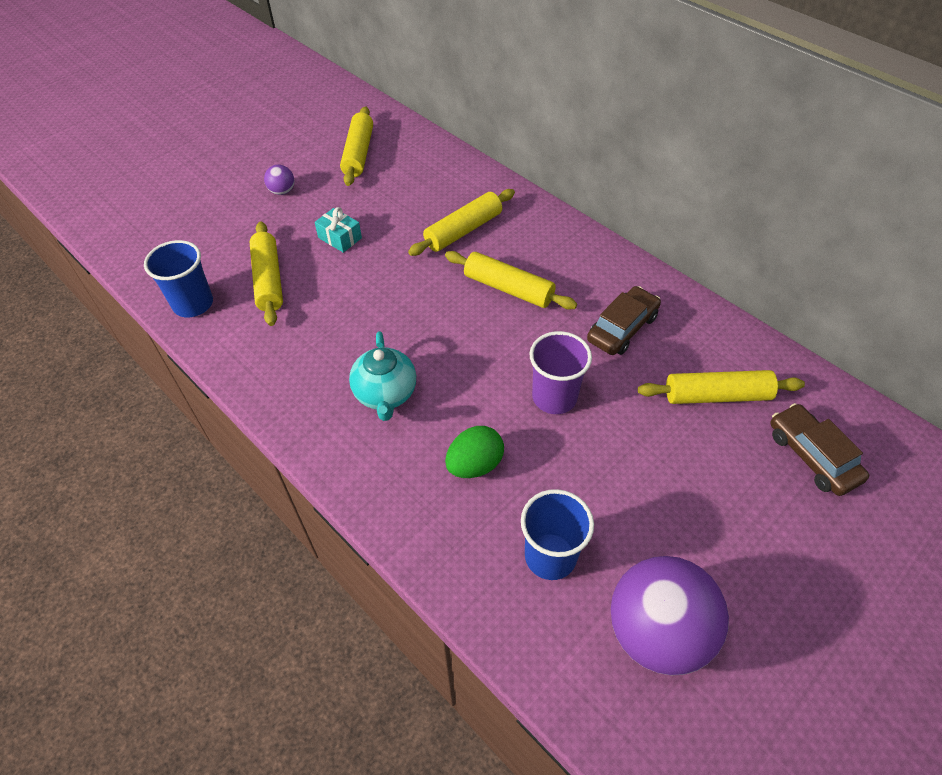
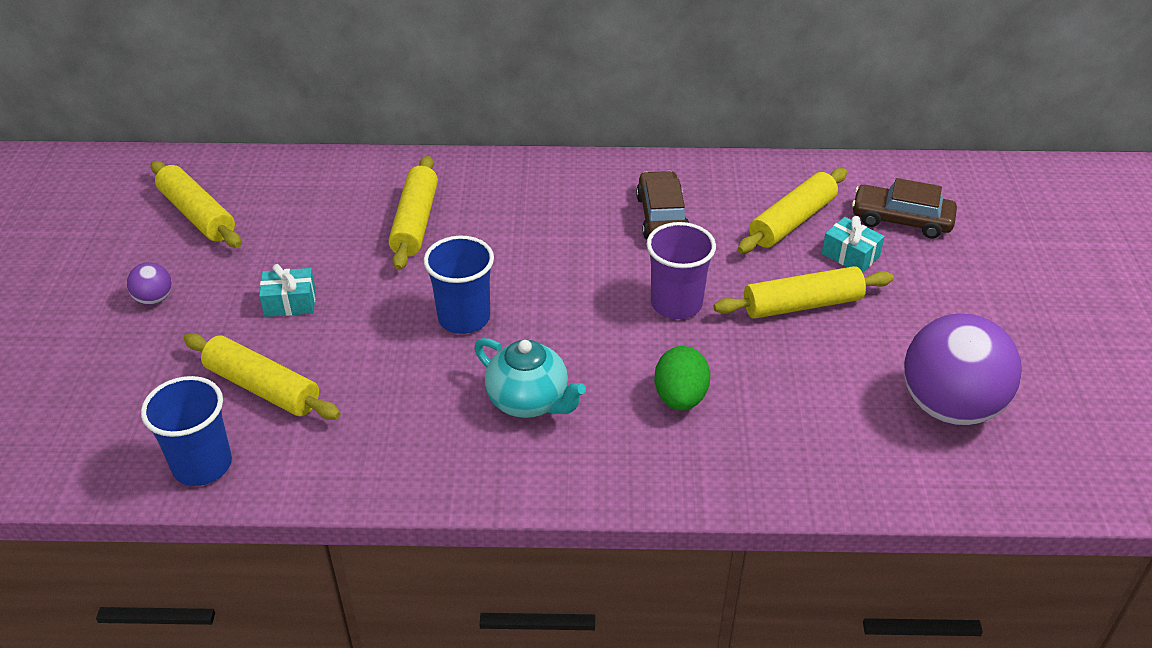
camera: 45 degrees left, 10 degrees down
(508, 289) = (525, 245): yellow rolling pin -> yellow rolling pin (802, 305)
(550, 556) = (821, 416): blue cup -> blue cup (464, 318)
(730, 454) = (850, 255): none -> turquoise gift

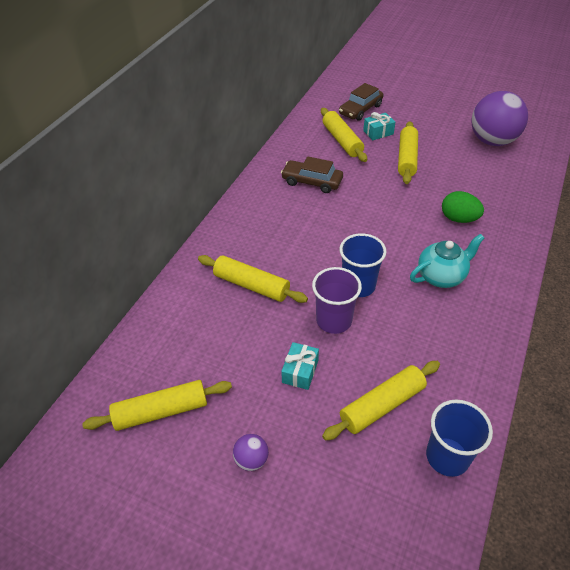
camera: 65 degrees left, 5 degrees up
(676, 304) = (386, 198): purple cup -> purple cup (334, 320)

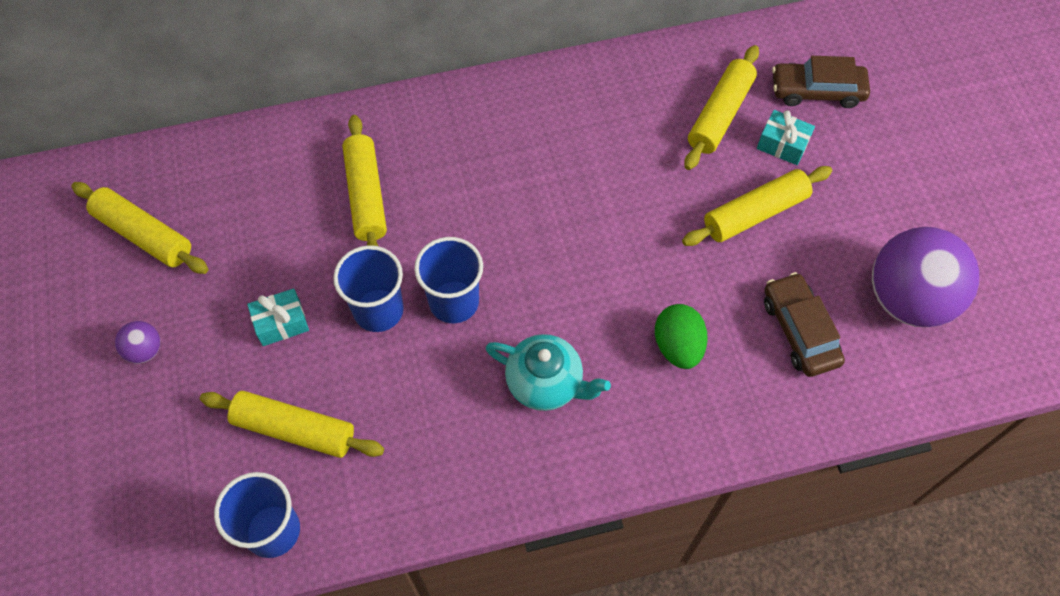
camera: 50 degrees right, 15 degrees up
(312, 182) = (599, 136): brown car -> brown car (799, 330)
(334, 320) = (378, 310): purple cup -> blue cup

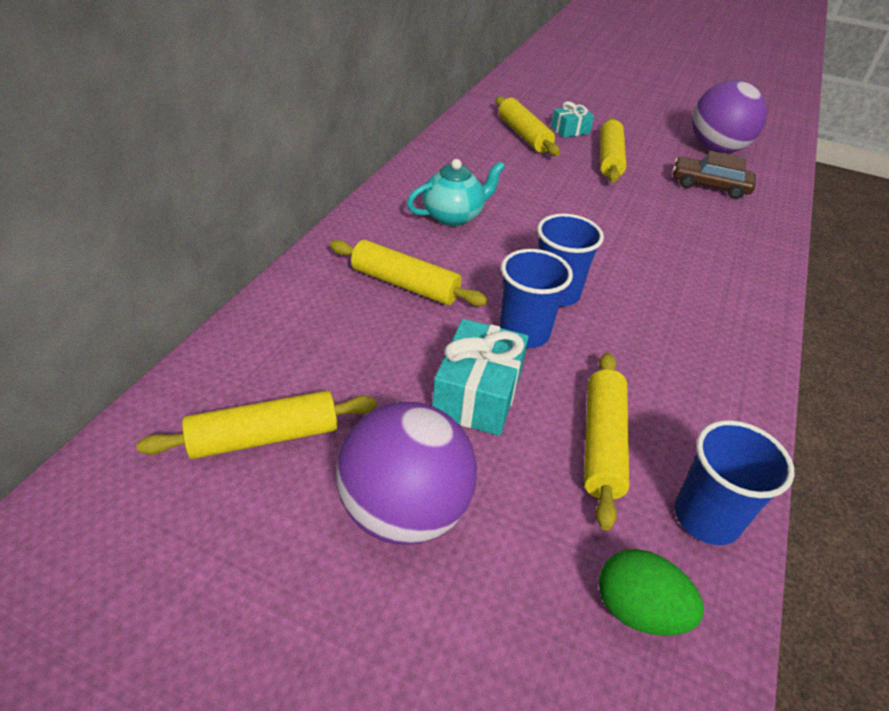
camera: 55 degrees left, 20 degrees down
(144, 350) = (405, 510): purple ball -> purple ball, size x2.36
(281, 323) = (477, 394): turquoise gift -> turquoise gift, size x1.68
(294, 429) = (601, 443): yellow rolling pin -> yellow rolling pin turned 45 degrees counterclockwise
(546, 383) = (669, 289): turquoise teapot -> turquoise teapot (453, 216)
(678, 346) = (684, 227): green egg -> green egg (638, 610)
(817, 91) = (545, 106): brown car -> none

